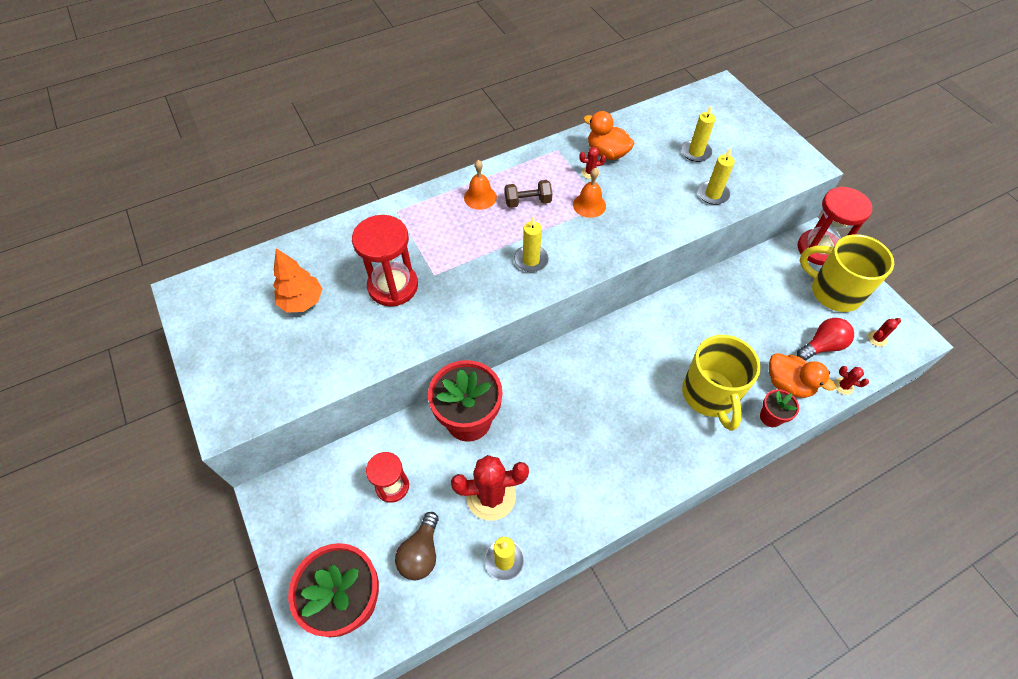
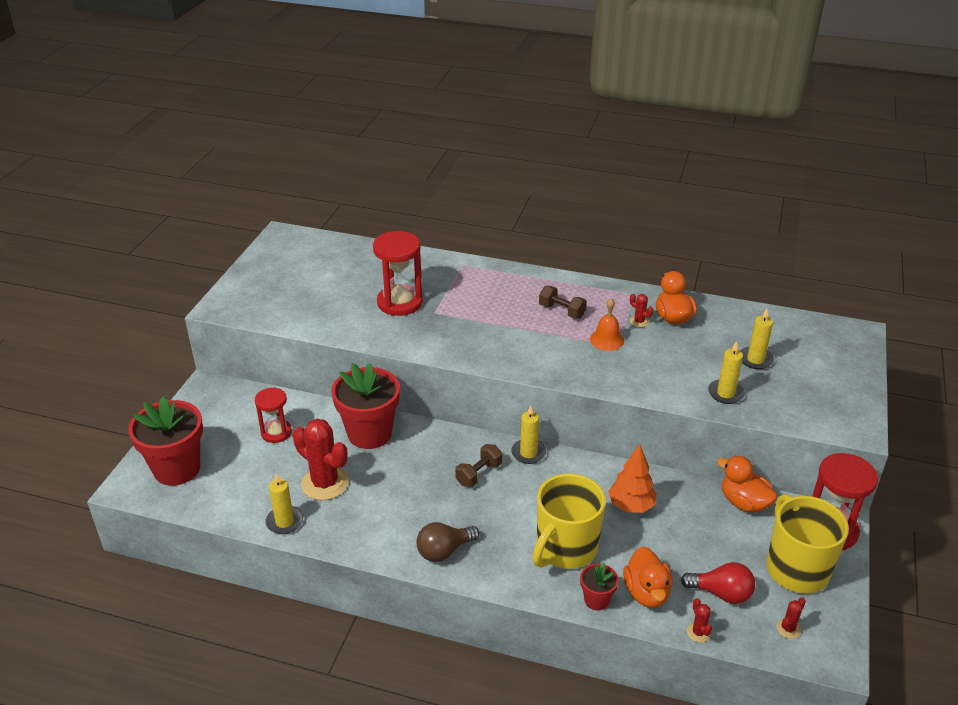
camera: 45 degrees right, 20 degrees down
(302, 302) = (336, 278): orange tree -> orange tree (631, 505)
(421, 553) = (244, 478): brown light bulb -> brown light bulb (444, 551)
(480, 197) = (530, 289): orange bell -> none
(531, 260) = (511, 344): yellow candle -> yellow candle (528, 453)
(587, 385) = (478, 474): none -> brown dumbbell
(758, 267) = (744, 502): none -> orange duck
(877, 339) = (788, 629): red cactus -> red cactus turned 60 degrees counterclockwise

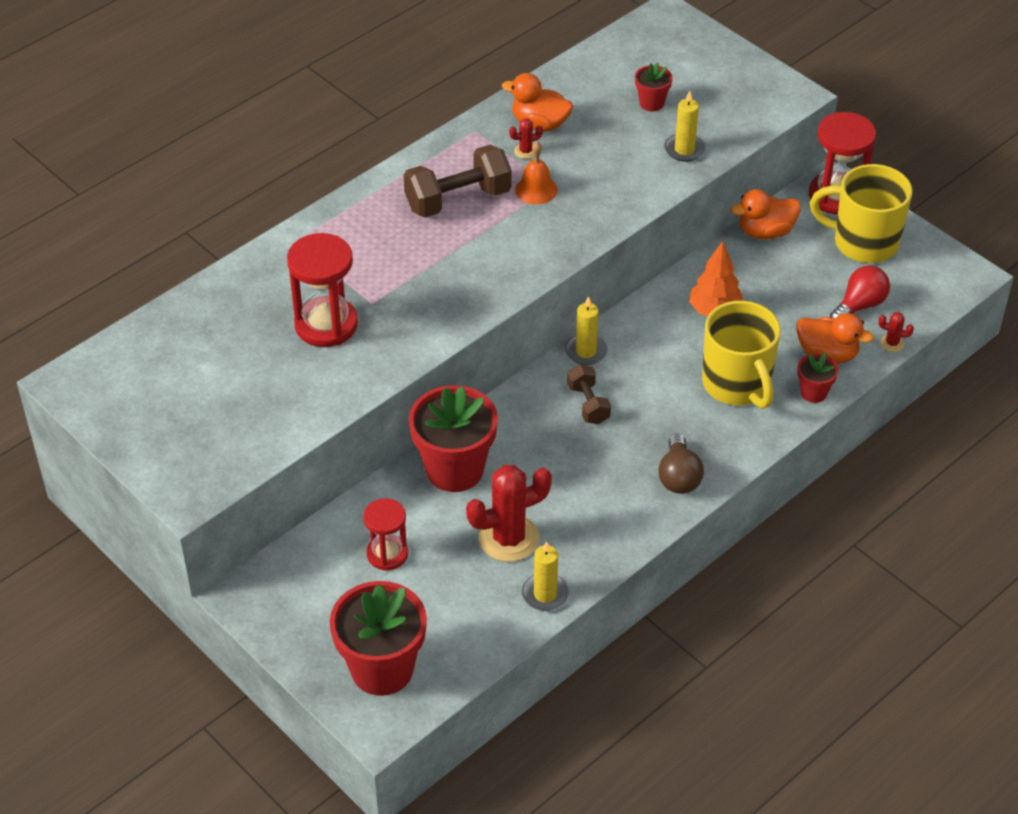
camera: 60 degrees left, 10 degrees up
(562, 311) = (458, 200): brown dumbbell -> brown dumbbell, size x1.73
(755, 359) = (651, 103): yellow candle -> red flower pot
(788, 629) = (923, 285): red cactus -> none

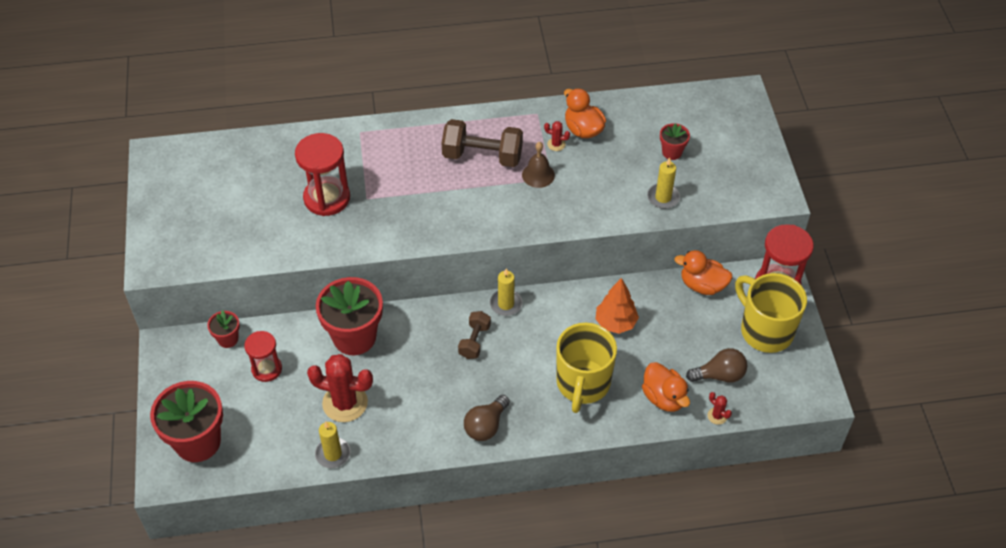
camera: 35 degrees right, 5 degrees up
(536, 189) = (538, 175): orange bell -> brown bell
(813, 392) = (629, 420): red flower pot -> red flower pot (228, 339)
(859, 305) = (719, 375): red light bulb -> brown light bulb

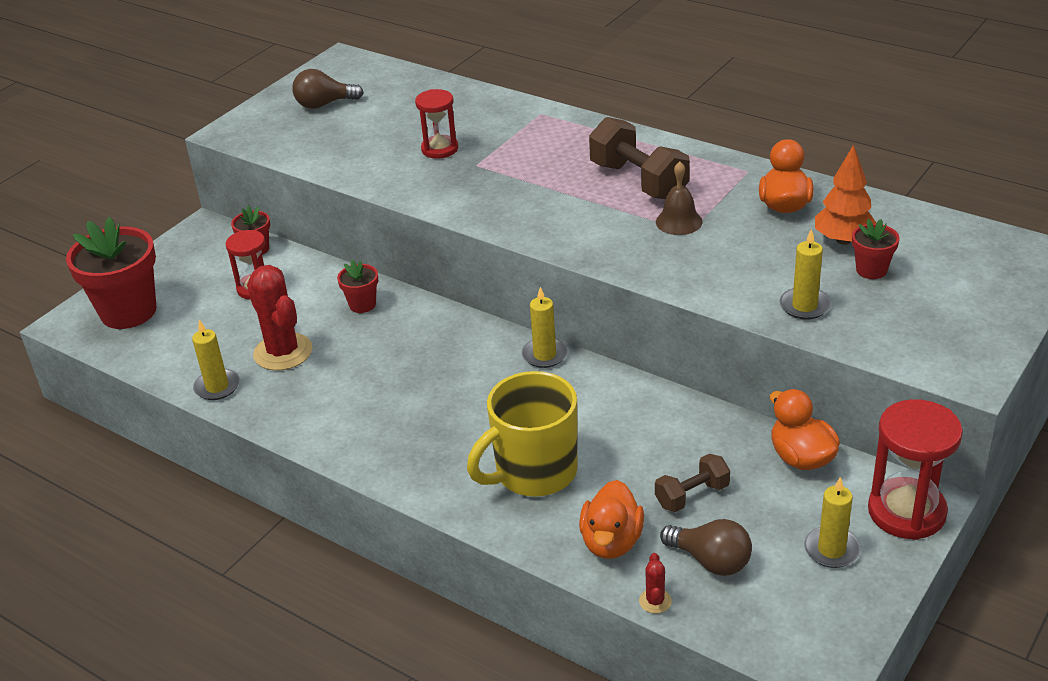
camera: 45 degrees right, 15 degrees down
(327, 198) = (440, 149): red hourglass -> red hourglass, size x0.63
(354, 337) = (362, 304): red flower pot -> red flower pot, size x0.48
(474, 341) = (470, 369): brown dumbbell -> brown dumbbell (692, 495)
(486, 426) = (384, 449): brown light bulb -> brown light bulb (324, 104)
(556, 144) = (735, 205): red cactus -> none
(615, 323) = (645, 437): orange tree -> orange tree (843, 240)
(765, 330) = (831, 549): yellow mug -> yellow candle

